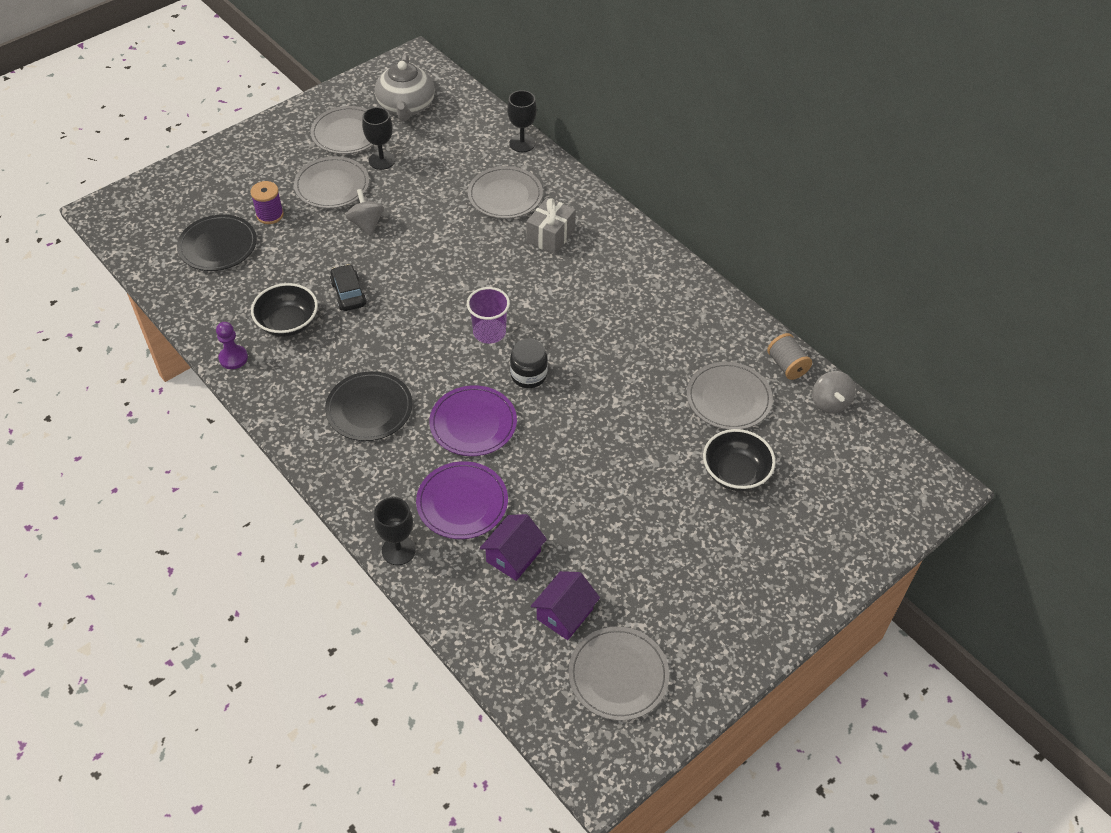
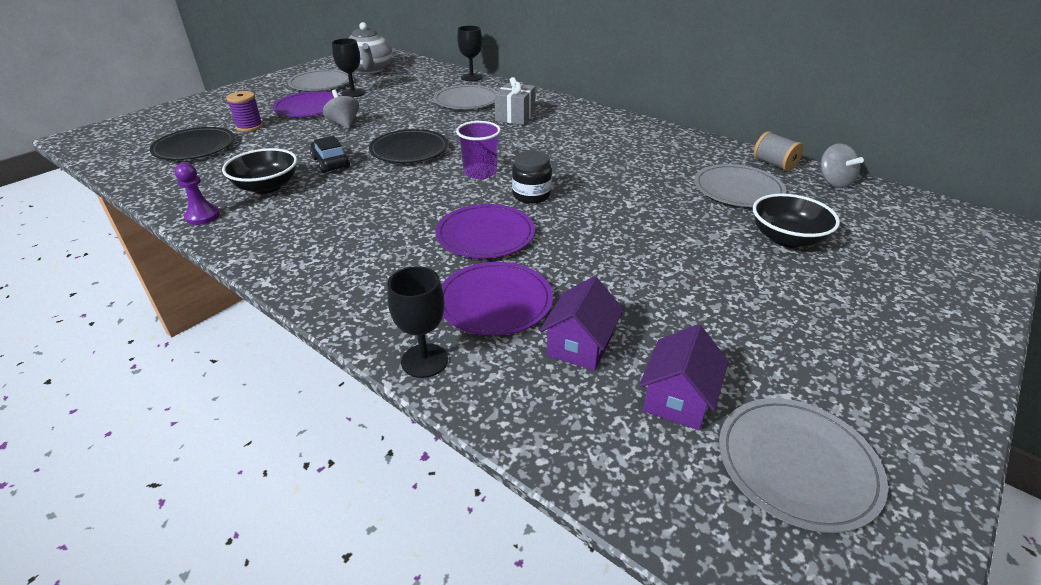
camera: 10 degrees left, 15 degrees down
(332, 185) = (309, 108): grey plate -> purple plate
(369, 408) = (364, 237): black plate -> black plate (409, 150)

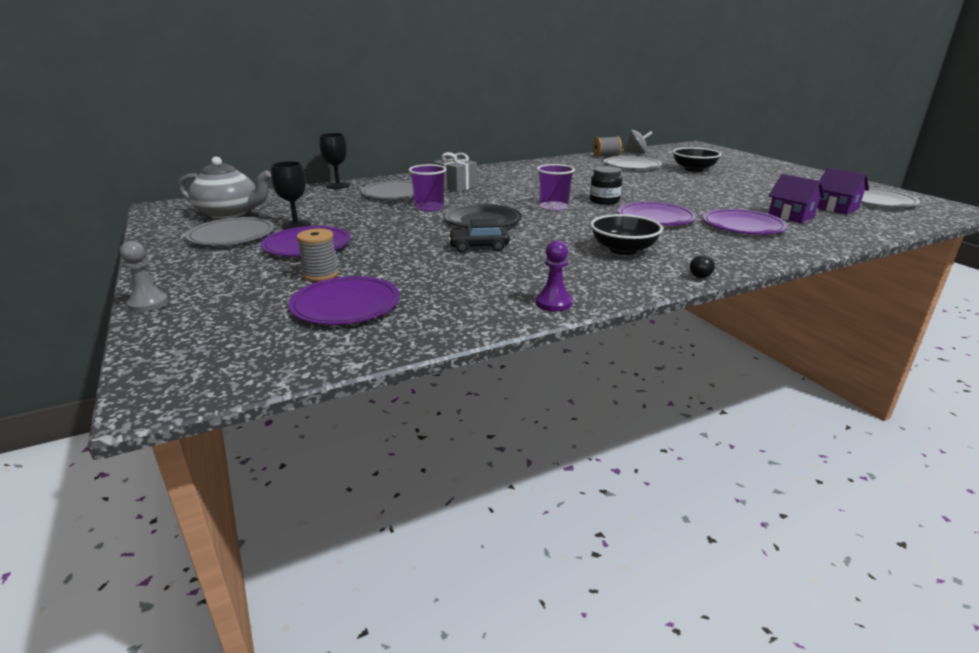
camera: 65 degrees left, 10 degrees down
(193, 100) = (148, 304): none -> grey pawn
(194, 147) = (345, 305): black plate -> purple plate
(249, 127) = (320, 274): purple spool -> grey spool
(267, 187) = (508, 274): black bowl -> black bowl (623, 250)
(289, 282) = (701, 274): none -> black light bulb
(344, 124) = (383, 235): grey spinning top -> none
(424, 360) = (806, 247): black goblet -> none
(432, 122) = (429, 208): none -> purple cup

